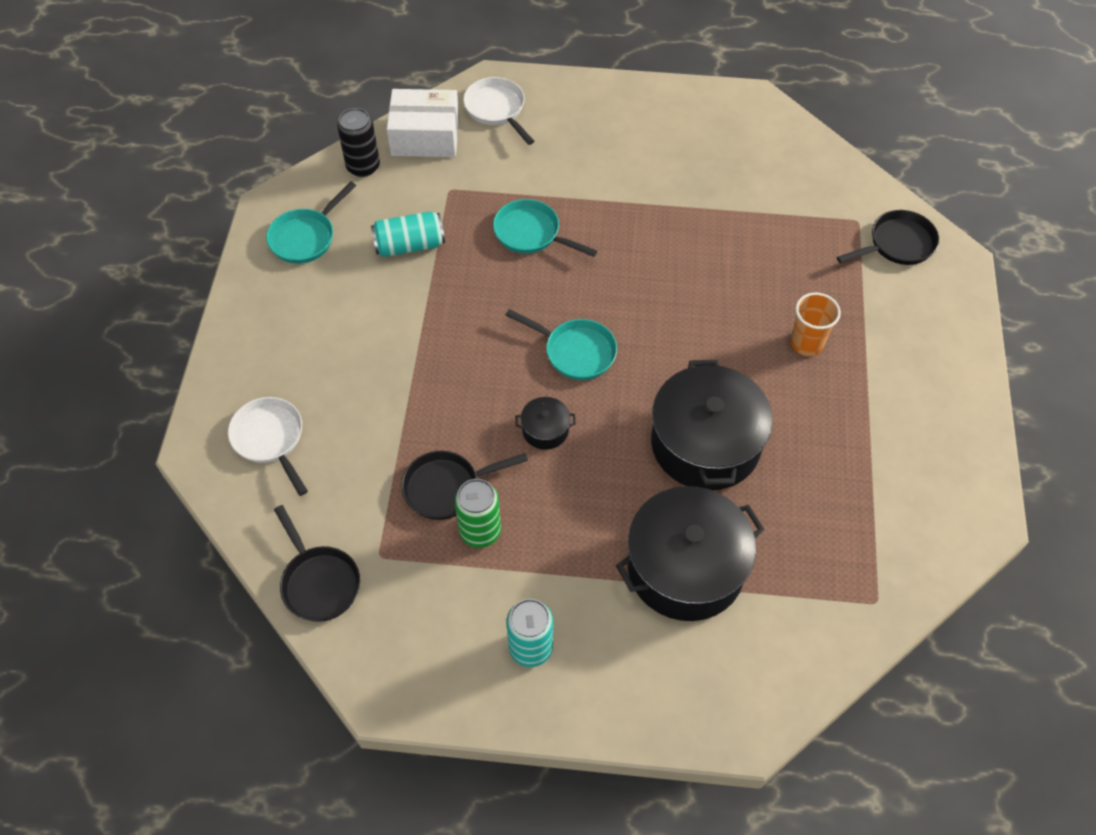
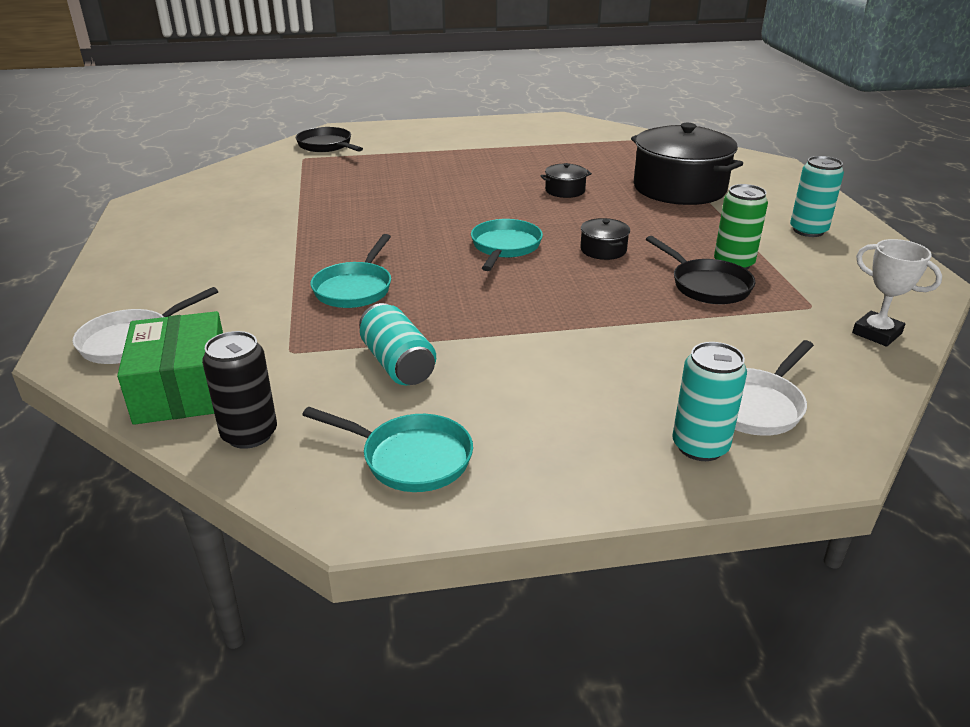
camera: 105 degrees left, 25 degrees down
(246, 386) = (700, 446): none -> turquoise can
(319, 582) = (876, 333): black pan -> white trophy
(425, 136) = (183, 389): white box -> green box
(705, 444) = (565, 190): black pot -> black pot, size x0.43
(806, 343) = (443, 166): orange cup -> none

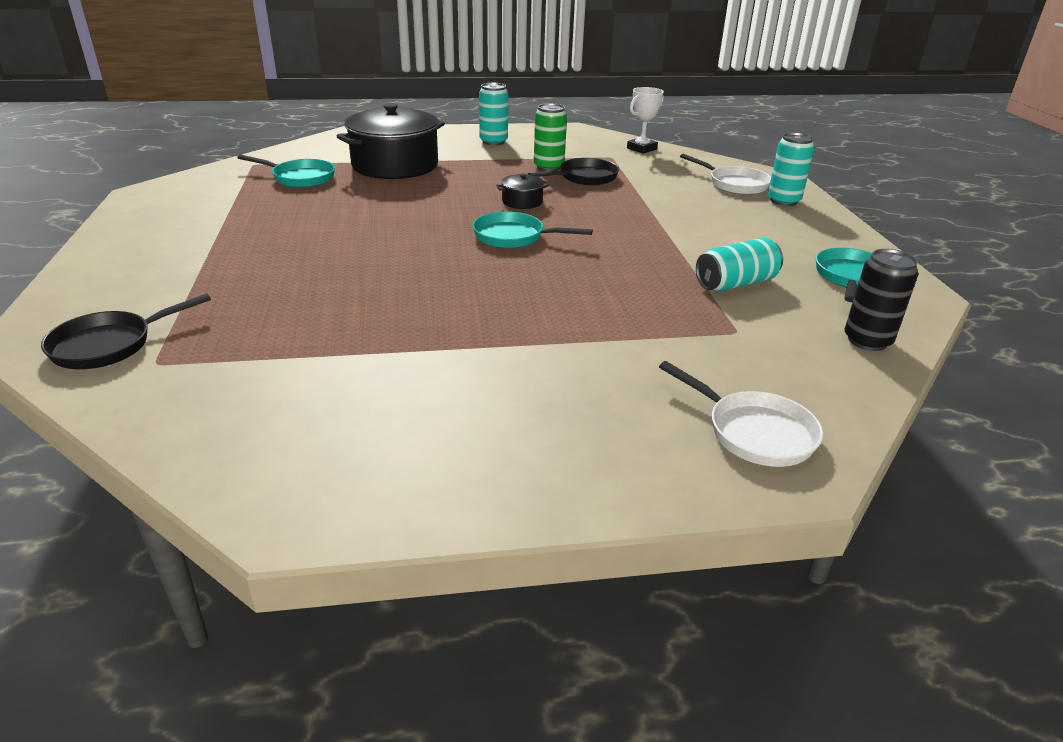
camera: 90 degrees left, 0 degrees up
(183, 389) = (825, 382): green box -> none
(355, 288) = (606, 305): turquoise pan -> turquoise pan (300, 178)
(565, 190) = (381, 206): black pot -> none

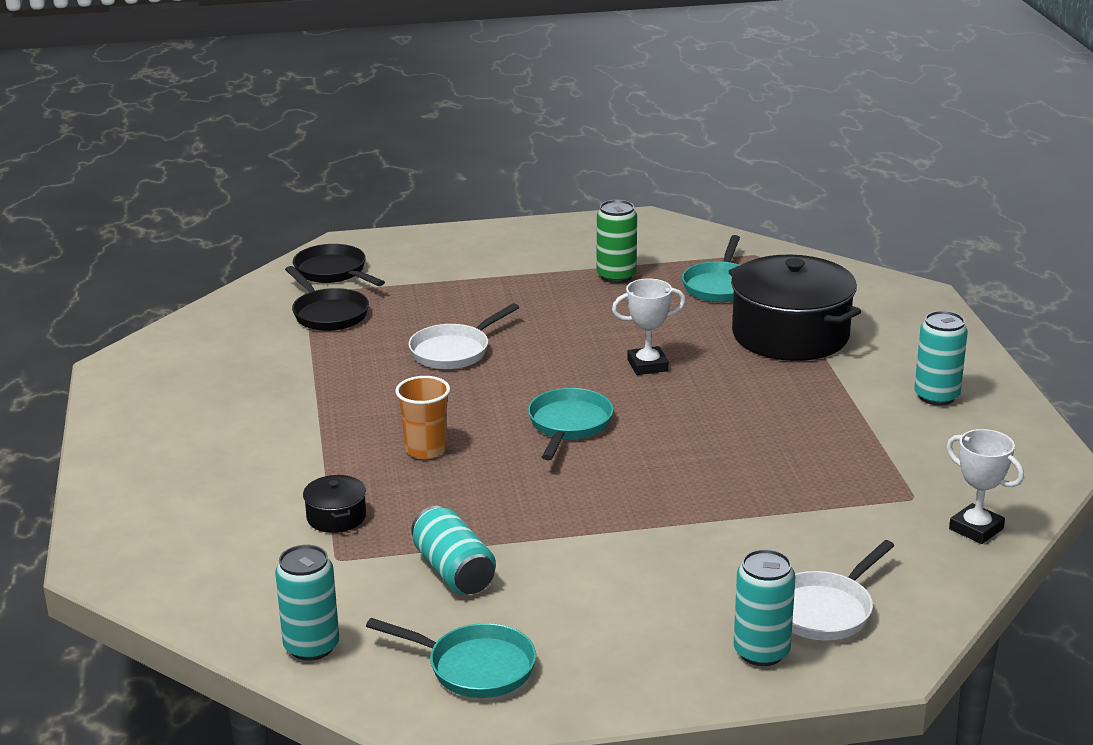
camera: 90 degrees right, 5 degrees down
(423, 207) = (647, 365): none -> white trophy
(522, 202) = (685, 427): black pot -> black pot (336, 517)
(548, 167) = (836, 444): green can -> green can (616, 276)
(550, 292) = (426, 450): none -> orange cup
(584, 178) = (800, 473): black pan -> black pan (328, 314)
(754, 432) = (162, 549): white pan -> white pan (454, 351)
(867, 340) = (311, 646): black can -> turquoise can

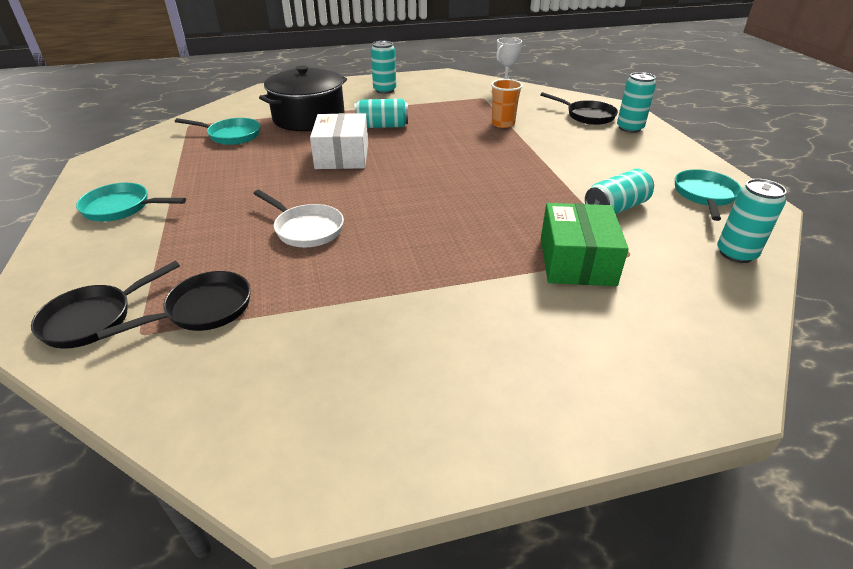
camera: 95 degrees left, 10 degrees up
(336, 517) = (576, 261): black pot -> green box
(426, 450) = (468, 230): orange cup -> orange cup (503, 124)
(569, 425) = (424, 178): turquoise pan -> turquoise pan (121, 208)
(616, 276) = (196, 168): green can -> none
(647, 365) = (342, 156): white trophy -> white box
(759, 394) = (382, 126): none -> turquoise can
(825, 610) = (587, 116): white pan -> black pan

